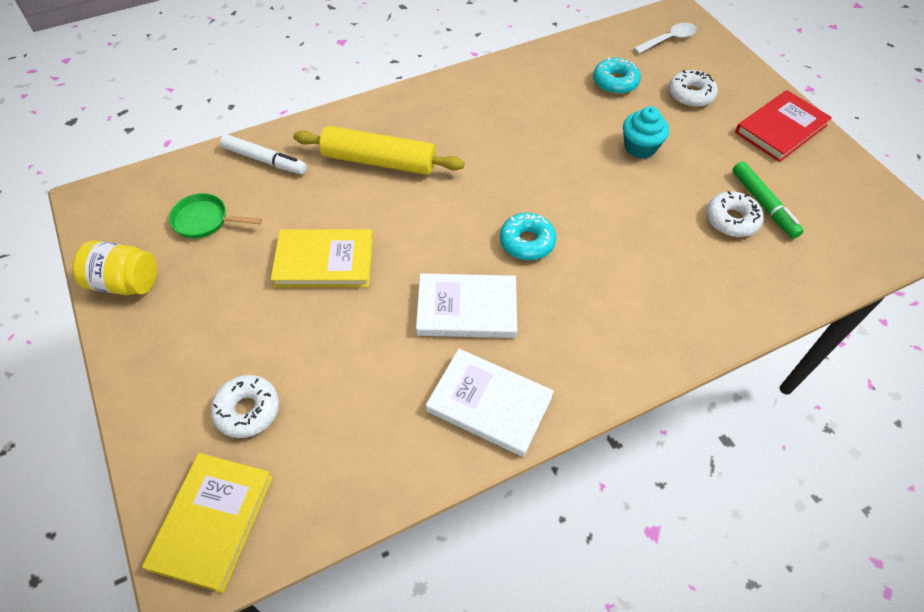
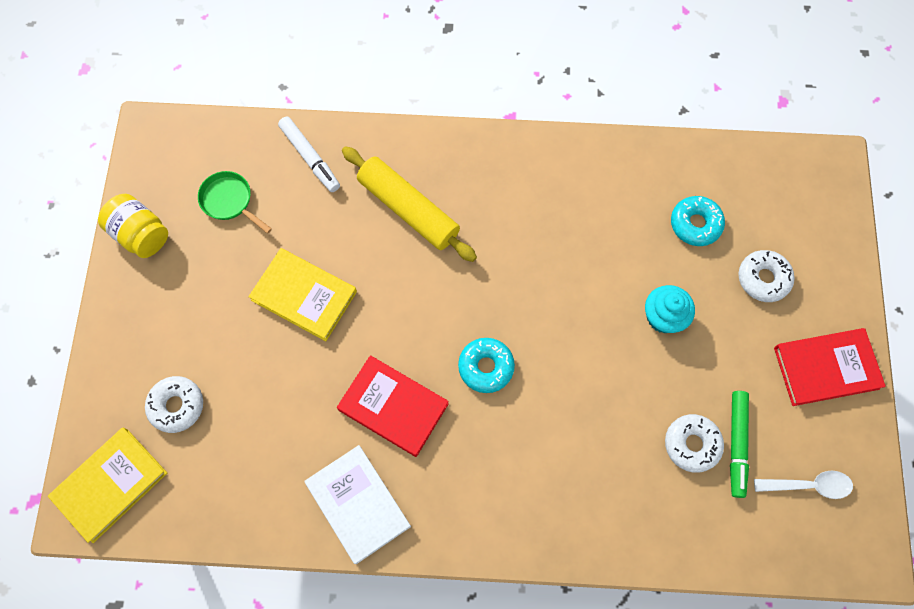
camera: 30 degrees right, 15 degrees up
(467, 309) = (393, 406): white book -> red book
(669, 40) = (794, 195): white spoon -> white spoon (808, 485)

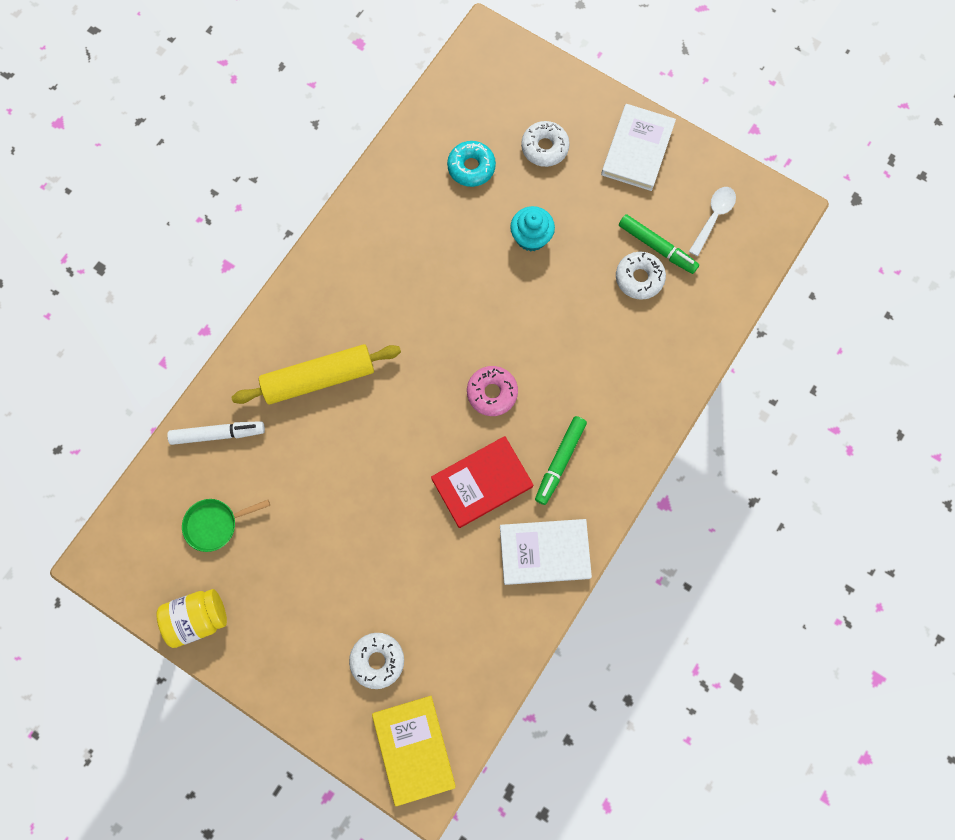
camera: 60 degrees left, 5 degrees up
(304, 296) = (344, 505): yellow book -> none
(456, 469) = (560, 461): none -> green marker
(486, 367) = (492, 393): turquoise donut -> pink donut
(826, 368) = (637, 149): red book -> white book

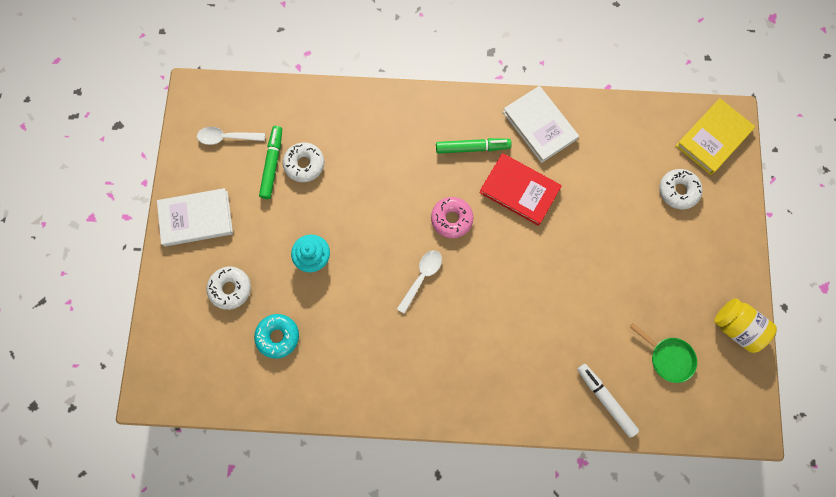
camera: 120 degrees left, 0 degrees up
(319, 378) = (516, 350): yellow rolling pin -> none
(448, 328) = (421, 277): none -> white spoon

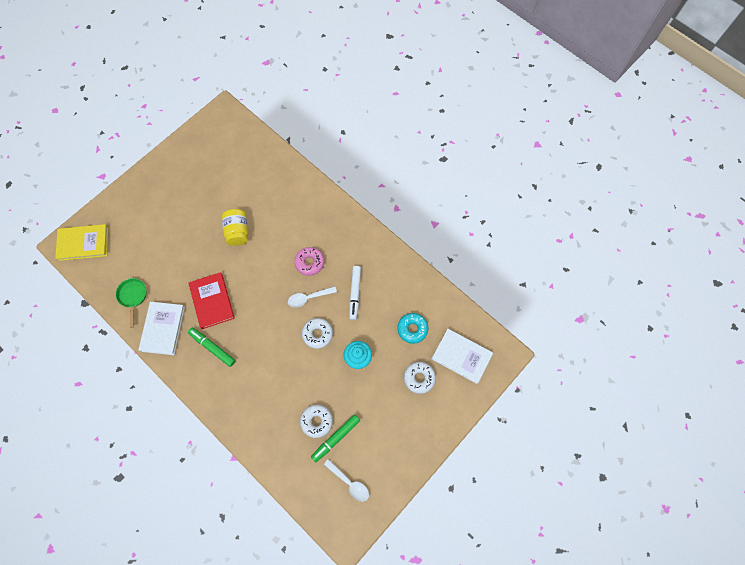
camera: 140 degrees left, 5 degrees down
(196, 218) = (408, 441): white book -> white book (461, 356)
(451, 219) = (263, 316): pink donut -> pink donut (309, 262)
(605, 400) = (275, 170): white marker -> white marker (355, 293)
(668, 358) = (227, 164): green pan -> green pan (133, 296)
(678, 191) = (133, 232): white donut -> white donut (317, 334)
(736, 327) = (182, 151): yellow jar -> yellow jar (238, 232)

